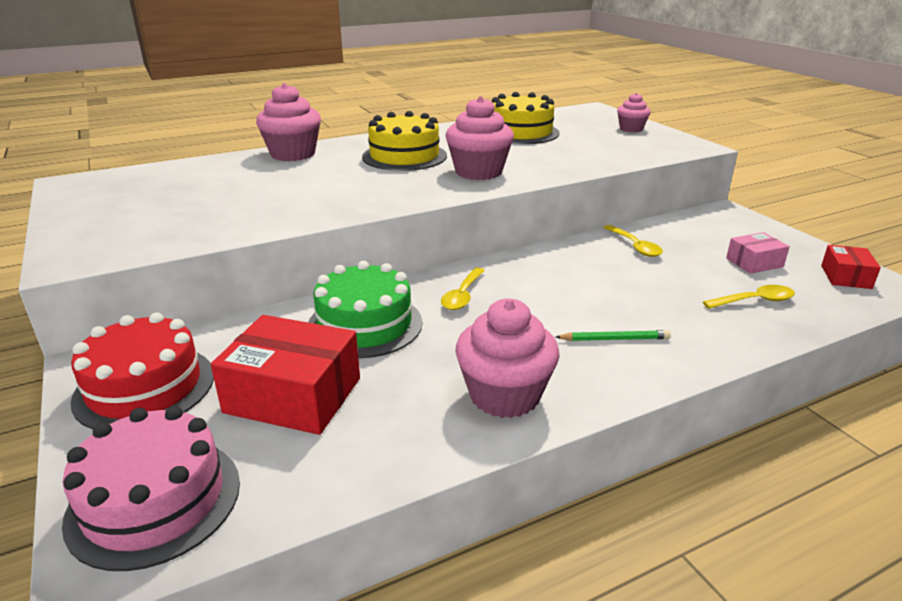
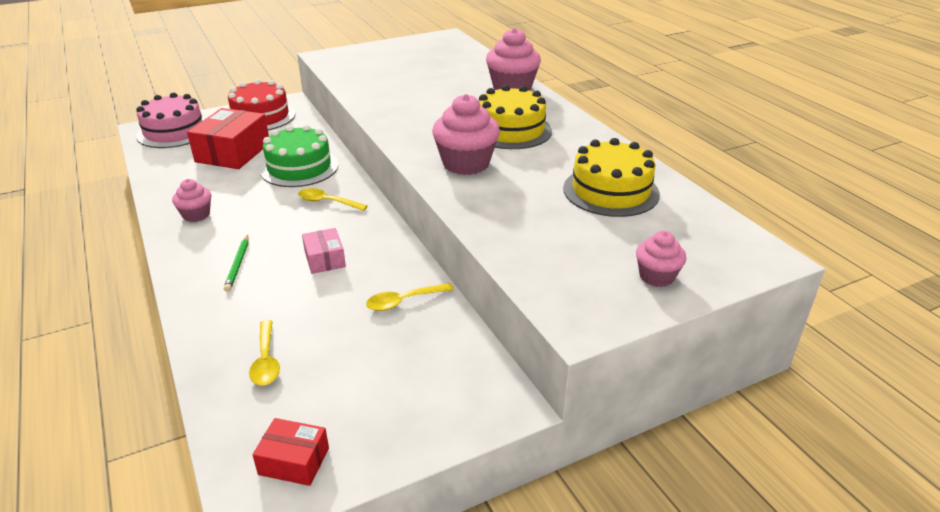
camera: 90 degrees right, 5 degrees up
(504, 395) = (196, 215): pink cupcake -> pink cupcake, size x0.58
(754, 262) = (348, 386): pink box -> pink box (325, 259)

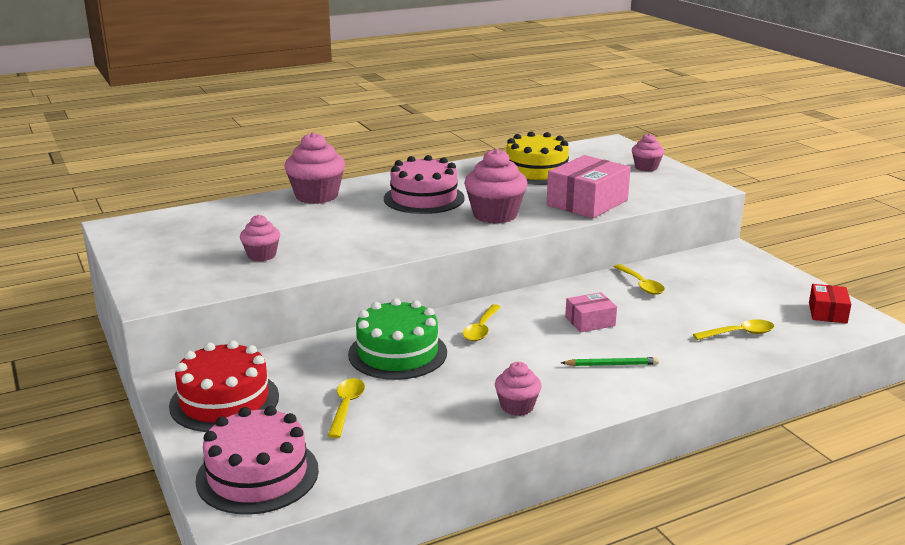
camera: 90 degrees left, 10 degrees down
(233, 152) = (346, 406): red box -> yellow spoon
(385, 78) = (261, 255): none -> pink cupcake
(506, 218) = (587, 202): none -> pink box
(510, 130) = (424, 198): yellow cake -> pink cake

